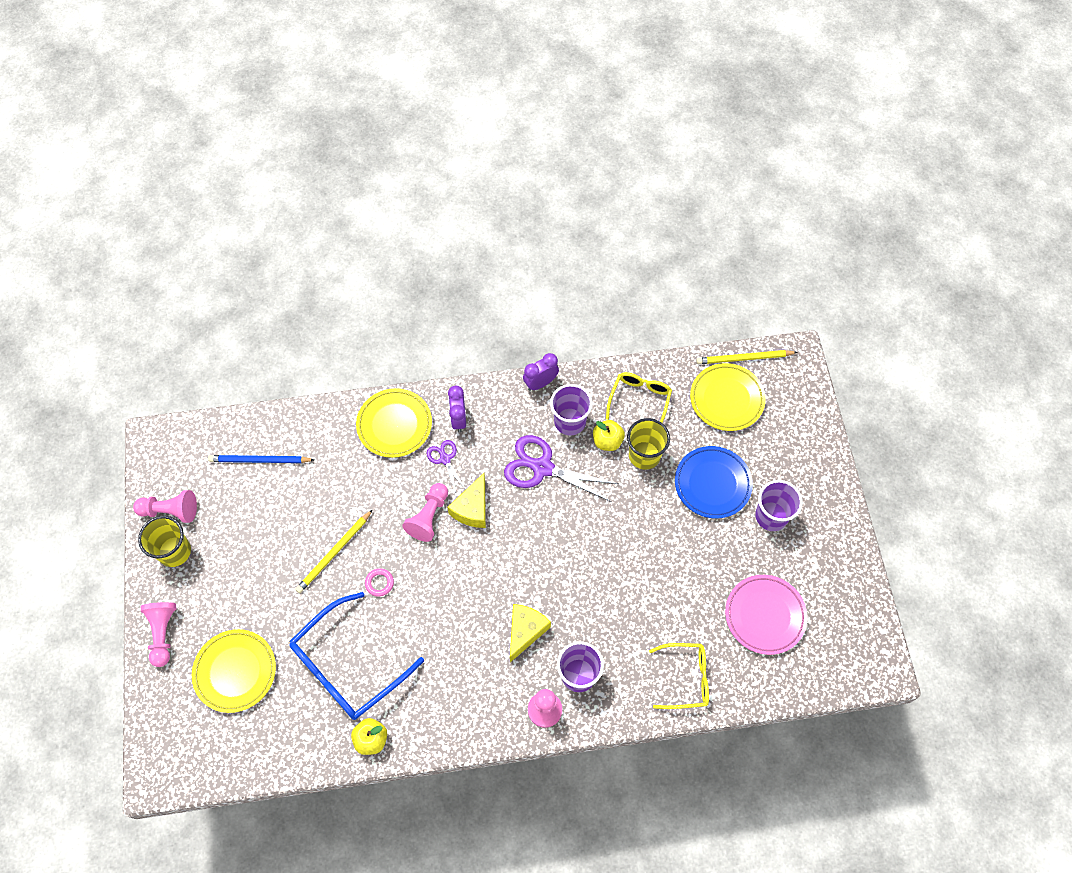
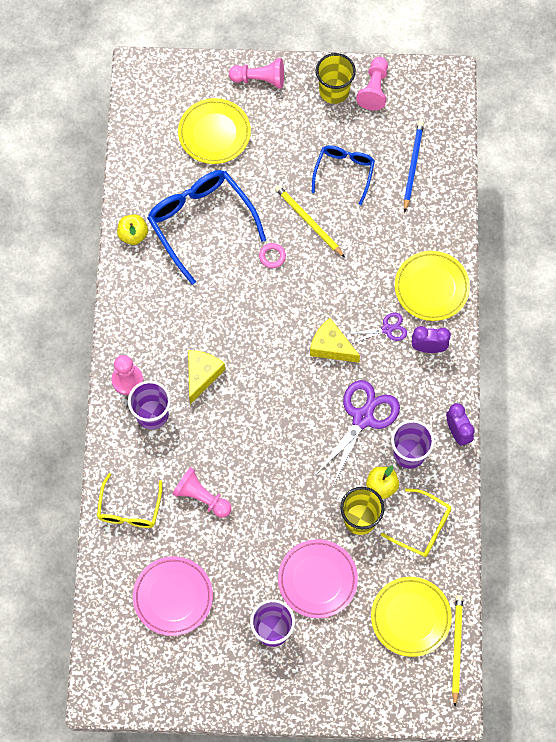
camera: 100 degrees right, 5 degrees up
(273, 526) = (344, 172): none -> blue glasses
(429, 517) = (329, 307): pink pawn -> pink pawn (201, 497)
(525, 631) = (202, 375): yellow cheese -> yellow cheese turned 105 degrees counterclockwise
(712, 484) = (317, 579): blue plate -> pink plate

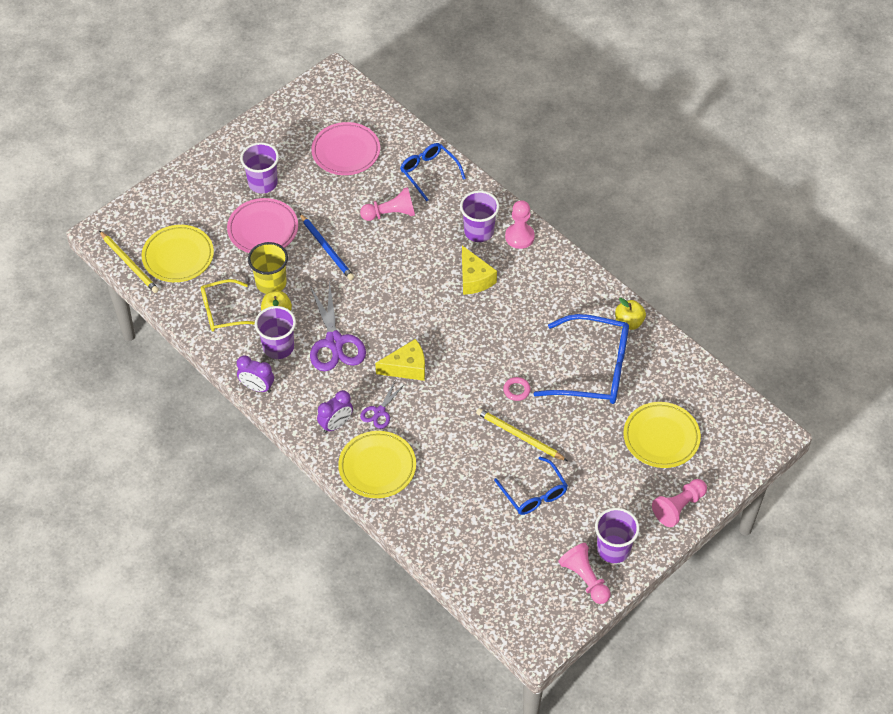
camera: 135 degrees right, 15 degrees down
(129, 509) = (429, 173): yellow glasses -> blue glasses
(308, 221) = (519, 436): yellow pencil -> yellow pencil turned 150 degrees counterclockwise
(334, 91) = (613, 549): yellow cup -> purple cup
(413, 166) = (488, 545): blue pencil -> blue pencil (327, 249)

